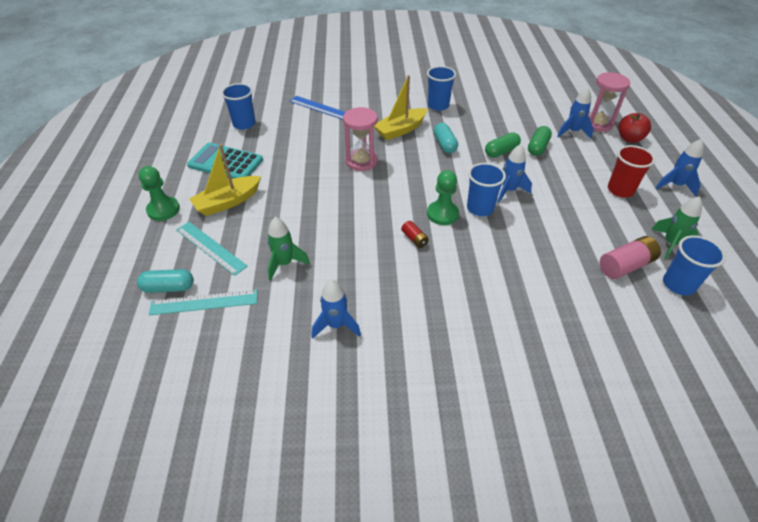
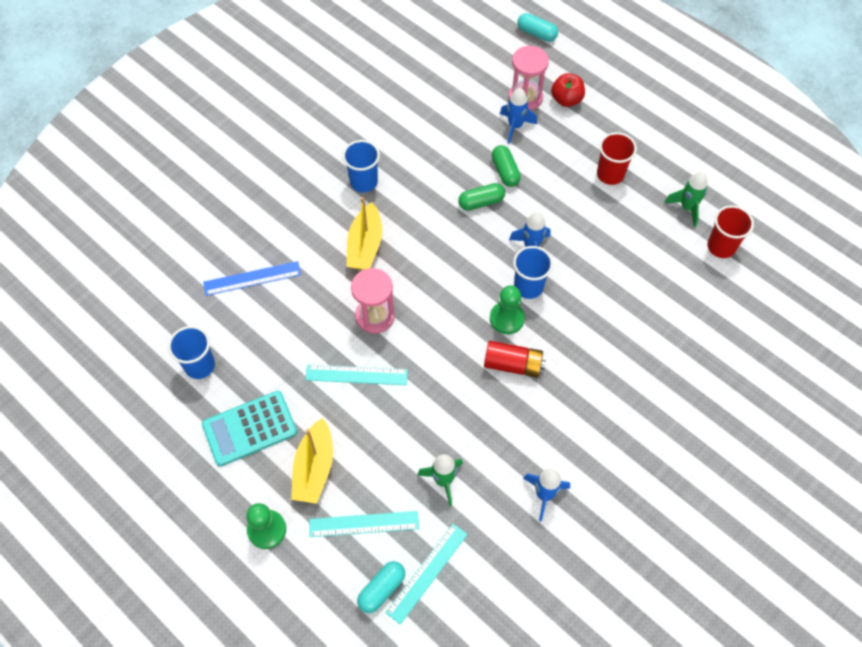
camera: 45 degrees left, 15 degrees up
(312, 179) = (356, 375): none -> turquoise ruler
(414, 239) = (513, 364): red battery -> red battery, size x1.82
(444, 144) = (425, 233): turquoise capsule -> turquoise capsule (536, 33)
(501, 152) = (481, 202): green capsule -> green capsule turned 60 degrees clockwise
(625, 265) = (676, 257): pink battery -> none
(675, 185) = (643, 135): blue rocket -> none
(678, 284) = (721, 247): blue cup -> red cup

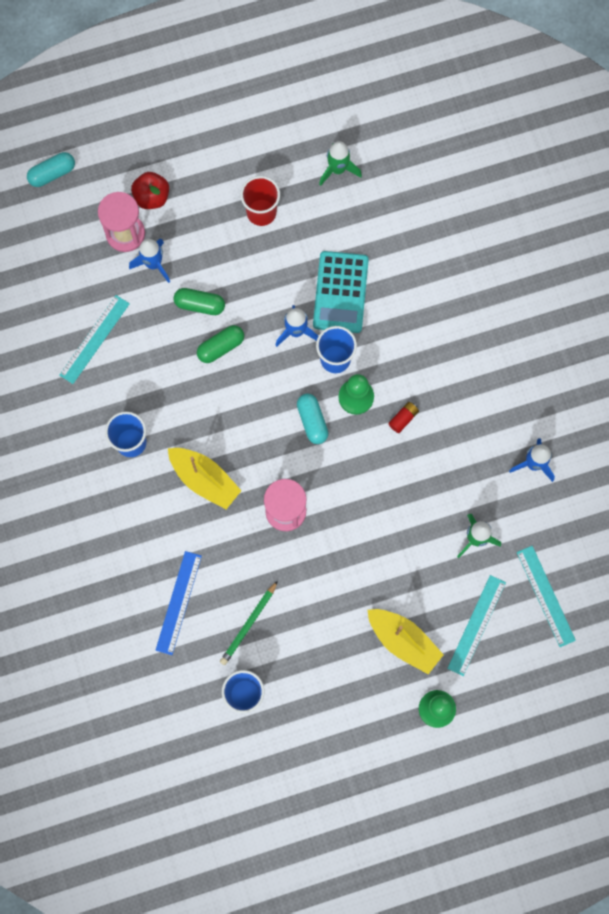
camera: 60 degrees left, 15 degrees up
(250, 428) = (334, 678): turquoise calculator -> turquoise calculator (340, 292)
(262, 338) = (248, 624): none -> green pencil
(356, 375) = (335, 559): turquoise ruler -> turquoise ruler (94, 339)
(381, 589) = (539, 640): turquoise capsule -> turquoise capsule (312, 421)
(481, 202) = (221, 347): green capsule -> green capsule turned 45 degrees clockwise
(513, 364) = (403, 418): red battery -> red battery, size x0.55
(721, 247) = (394, 168): red cup -> none

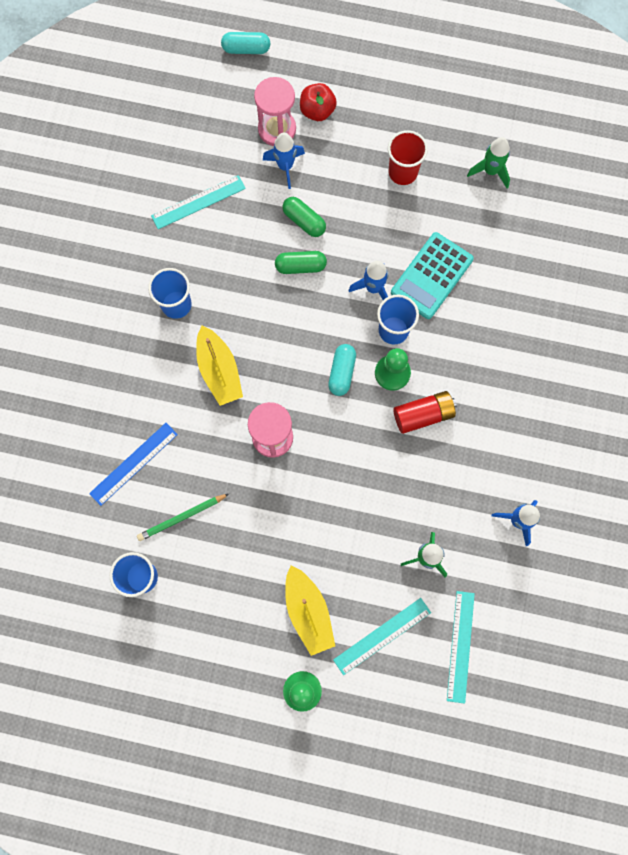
camera: 30 degrees right, 0 degrees up
(403, 418) = (423, 415): red battery -> red battery, size x1.82

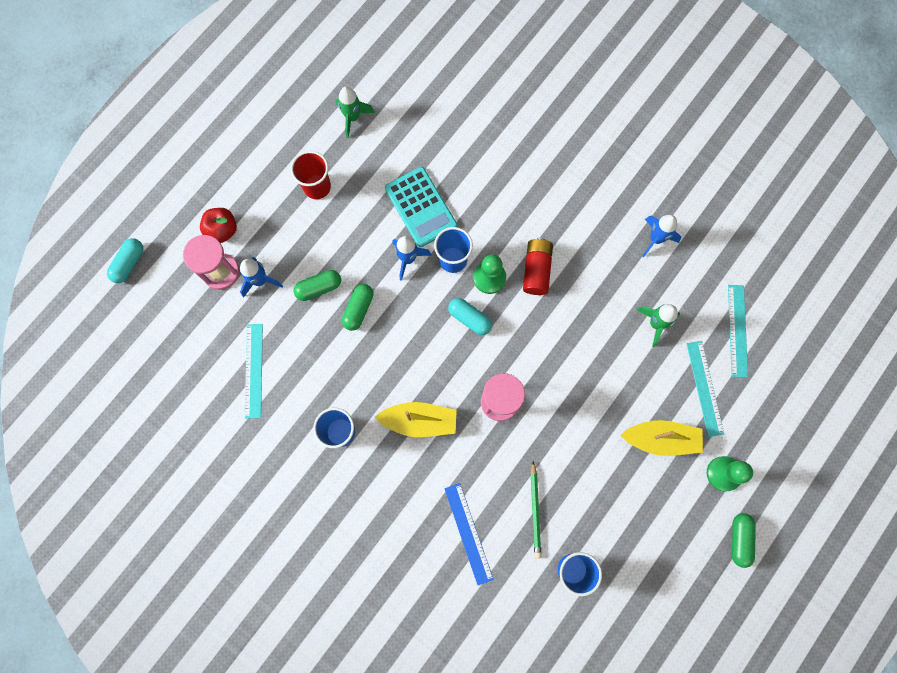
camera: 65 degrees left, 0 degrees up
(242, 733) = (739, 539): none -> green capsule
(460, 646) = (737, 330): turquoise ruler -> turquoise ruler turned 60 degrees clockwise

